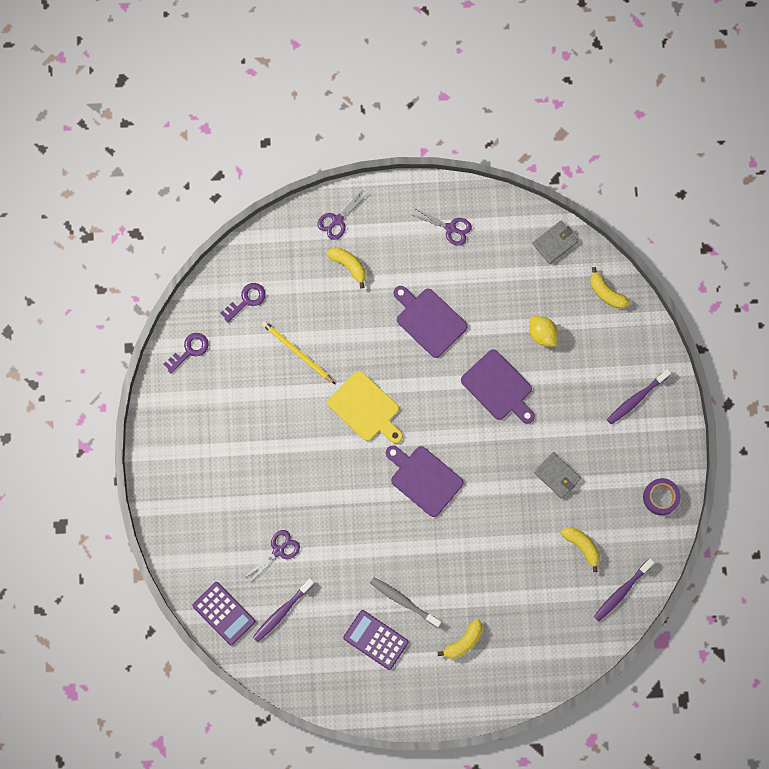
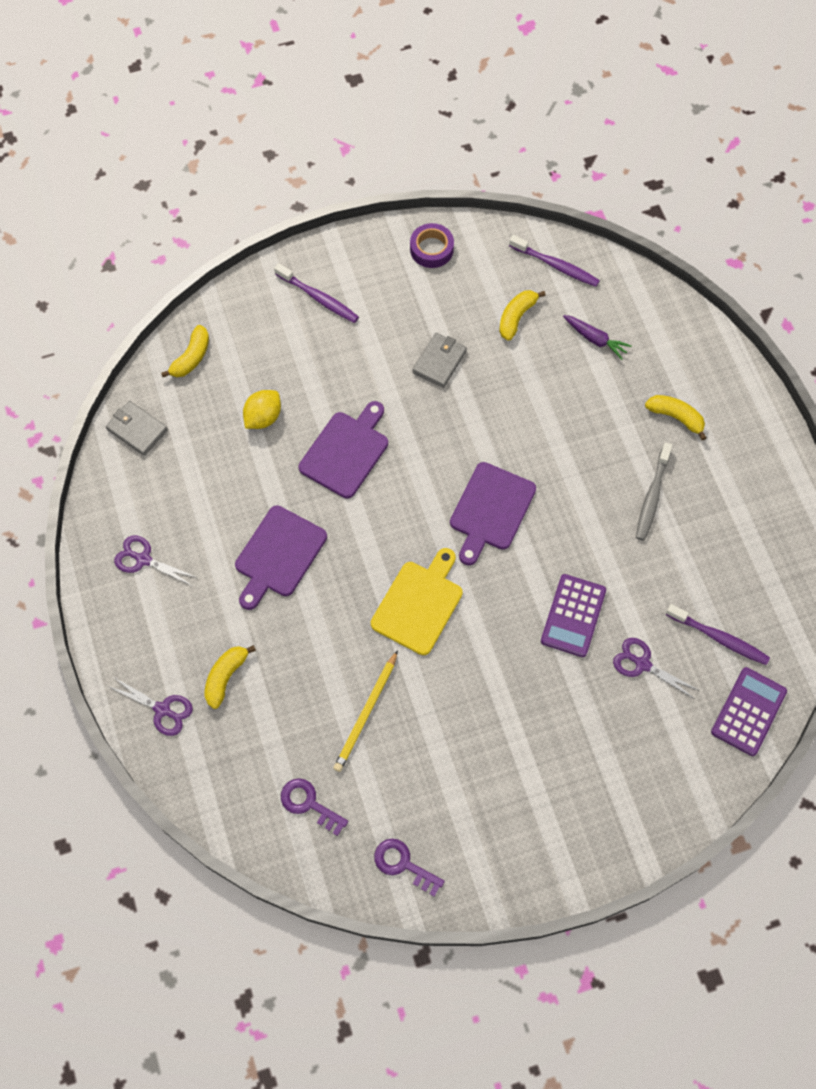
camera: 105 degrees left, 10 degrees down
(375, 640) = (711, 516): purple calculator -> purple calculator (573, 616)
(450, 228) = (143, 559): purple scissors -> purple scissors turned 75 degrees counterclockwise
(547, 601) = (595, 339): none -> purple carrot

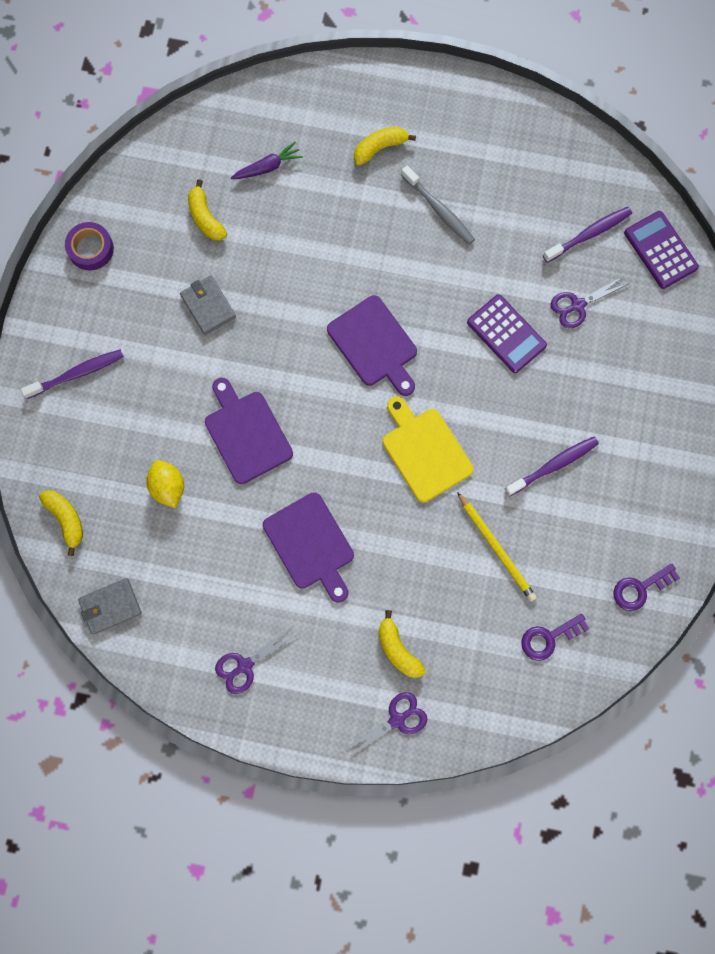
camera: 60 degrees left, 10 degrees up
(556, 265) = (176, 156): purple toothbrush -> purple toothbrush (553, 465)

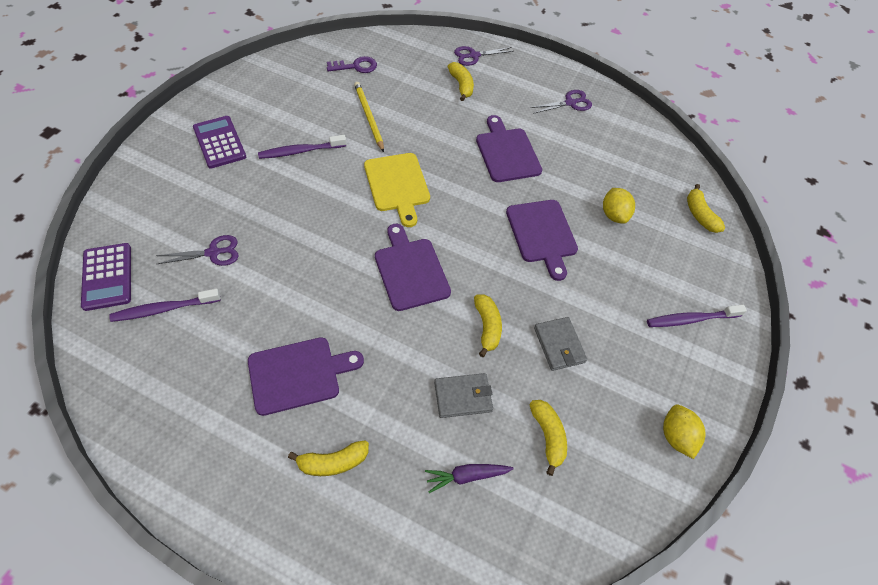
camera: 170 degrees left, 20 degrees down
(91, 249) = (676, 436): purple tape -> yellow lemon
(110, 606) = (665, 155): grey wallet -> grey wallet (463, 396)
(281, 305) = (487, 327): none -> yellow banana
(439, 210) = (298, 374): grey toothbrush -> purple cutting board
(506, 334) = (289, 247): purple calculator -> purple calculator (219, 142)
(640, 589) = (279, 73): purple key -> none

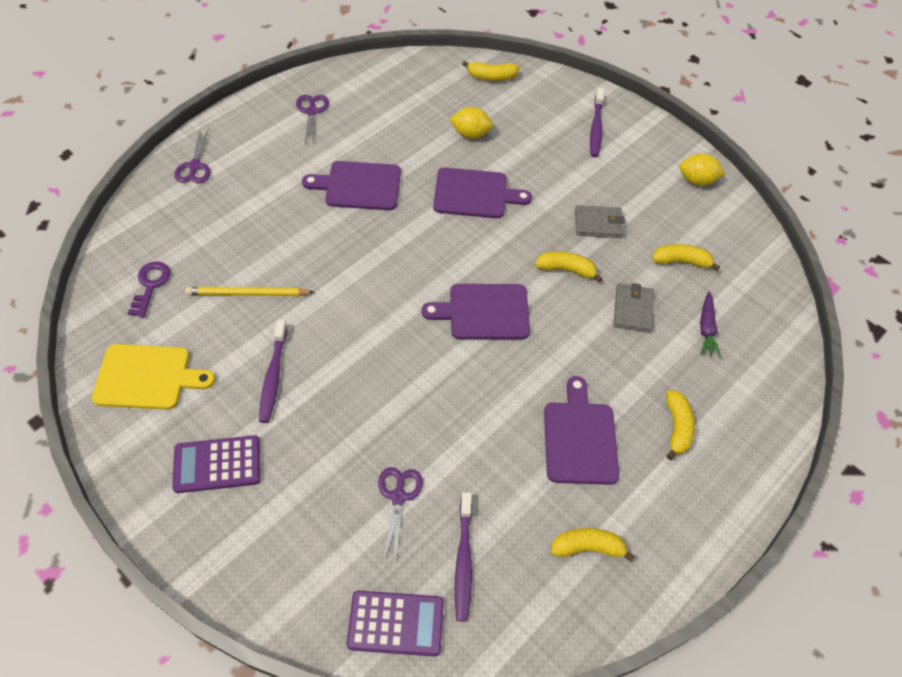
camera: 70 degrees left, 0 degrees up
(397, 185) = (366, 293): yellow cutting board -> yellow cutting board (147, 377)
(461, 85) = (238, 192): yellow banana -> yellow banana (587, 547)

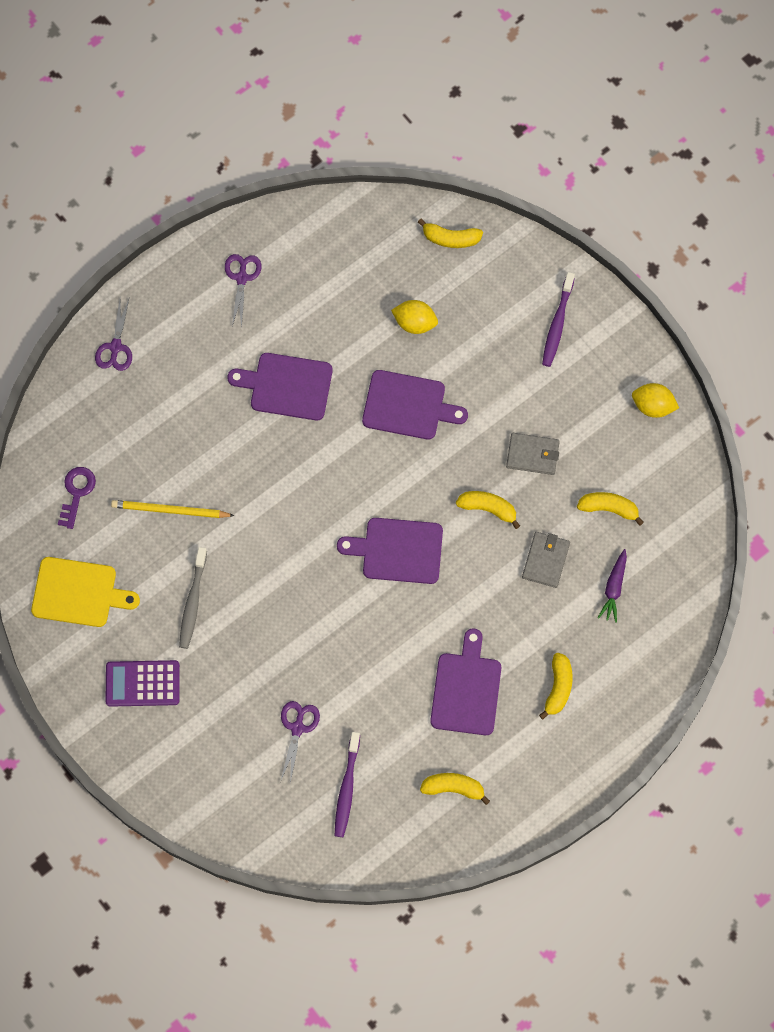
camera: 10 degrees right, 15 degrees up
(273, 376) = (193, 602): purple toothbrush -> grey toothbrush
(396, 623) = (286, 832): purple calculator -> none

